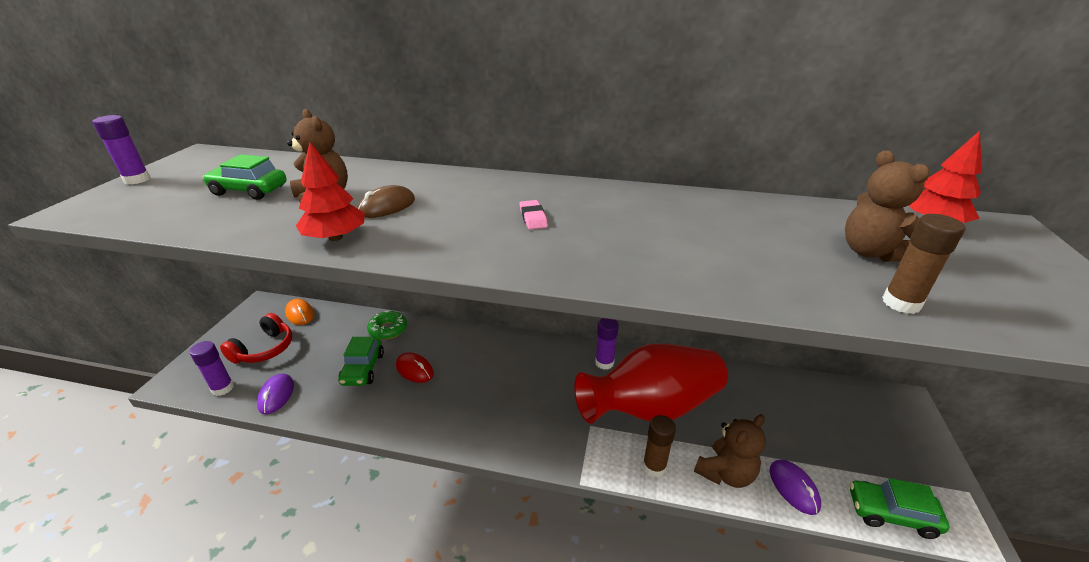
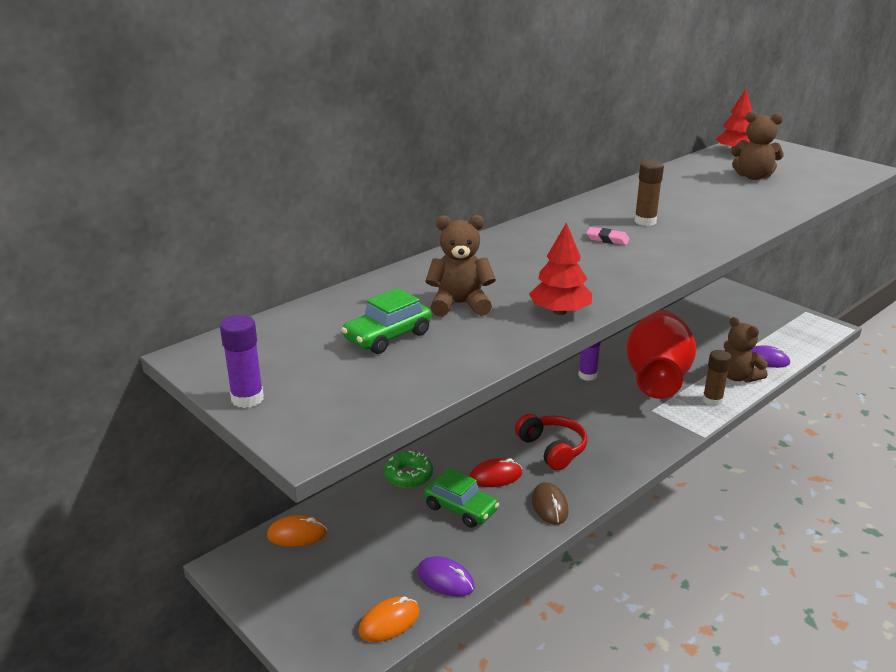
camera: 55 degrees left, 5 degrees down
(222, 388) = (389, 622): purple glue stick -> orange mouse
(264, 349) = (343, 576): red headphones -> red headphones (552, 449)
(387, 206) = (518, 283): brown mouse -> brown mouse (549, 506)
(725, 473) = (738, 377): brown teddy bear -> brown teddy bear turned 150 degrees clockwise
(891, 514) = (804, 341): green car -> none
(901, 303) = (806, 192): brown glue stick -> brown glue stick (645, 221)

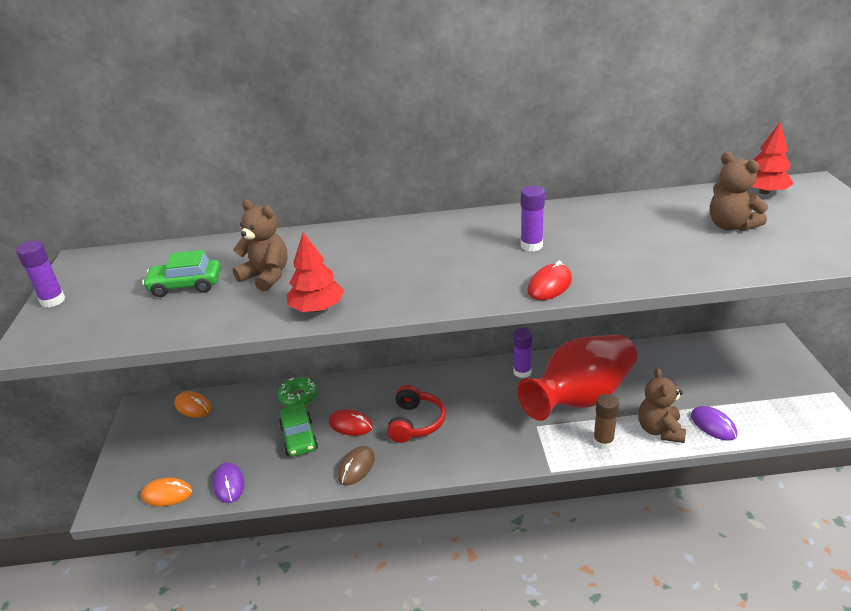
camera: 40 degrees right, 5 degrees up
(607, 239) = (468, 253): pink eraser -> none
(645, 221) = (531, 245): brown glue stick -> purple glue stick
(708, 243) = (549, 285): none -> red mouse

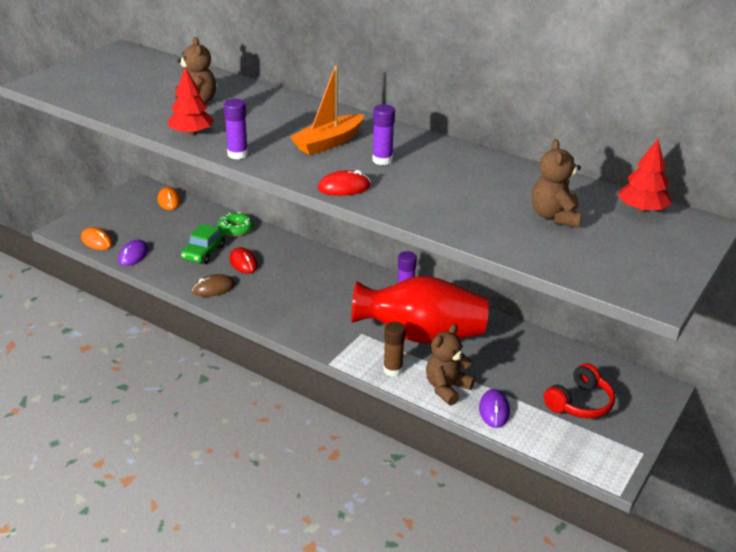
camera: 35 degrees right, 0 degrees up
(53, 301) = (76, 66): purple glue stick -> purple glue stick (237, 154)
(186, 285) = (148, 88): green car -> none
(416, 422) = (285, 285): red headphones -> red headphones (580, 403)
(460, 253) = (329, 143): none -> orange boat

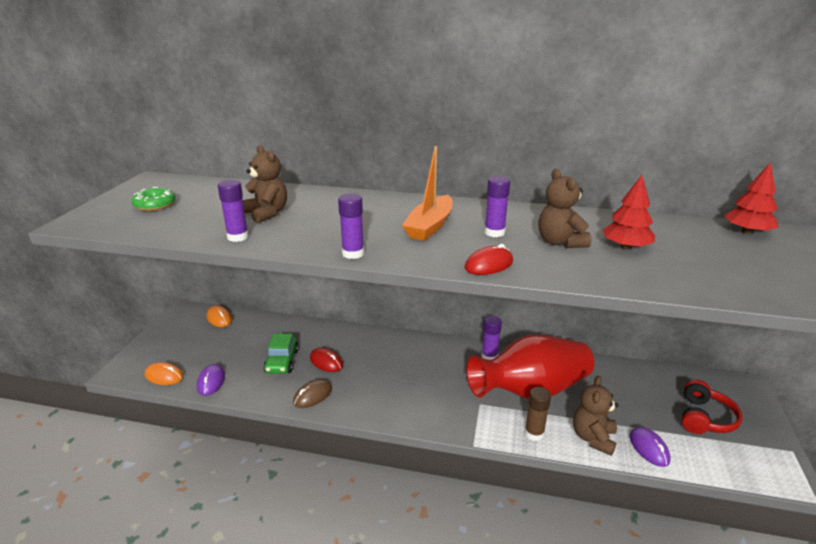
camera: 20 degrees left, 5 degrees down
(155, 121) = (238, 237): none -> purple glue stick
(191, 133) = (286, 242): red tree -> red tree (625, 247)
(235, 229) = (299, 331): green donut -> green donut (155, 205)
(554, 217) = (695, 252): brown teddy bear -> brown teddy bear (560, 242)

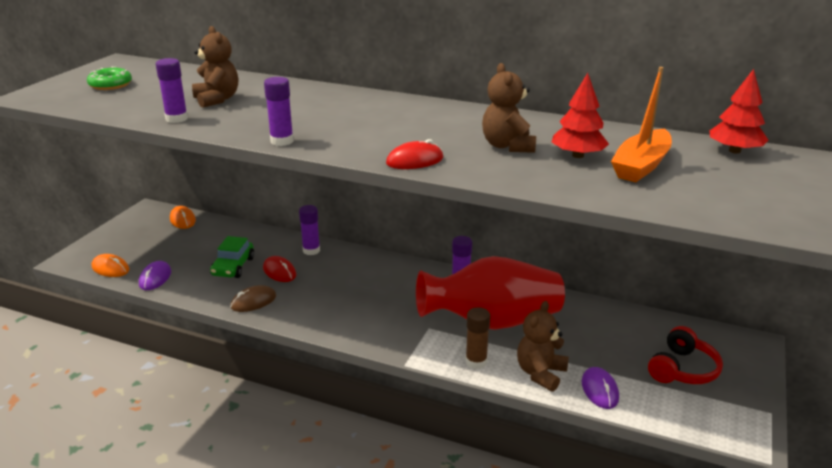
camera: 10 degrees right, 0 degrees up
(430, 226) = (377, 122): orange boat -> orange boat (641, 166)
(494, 232) = (443, 132): purple glue stick -> purple glue stick (311, 250)

